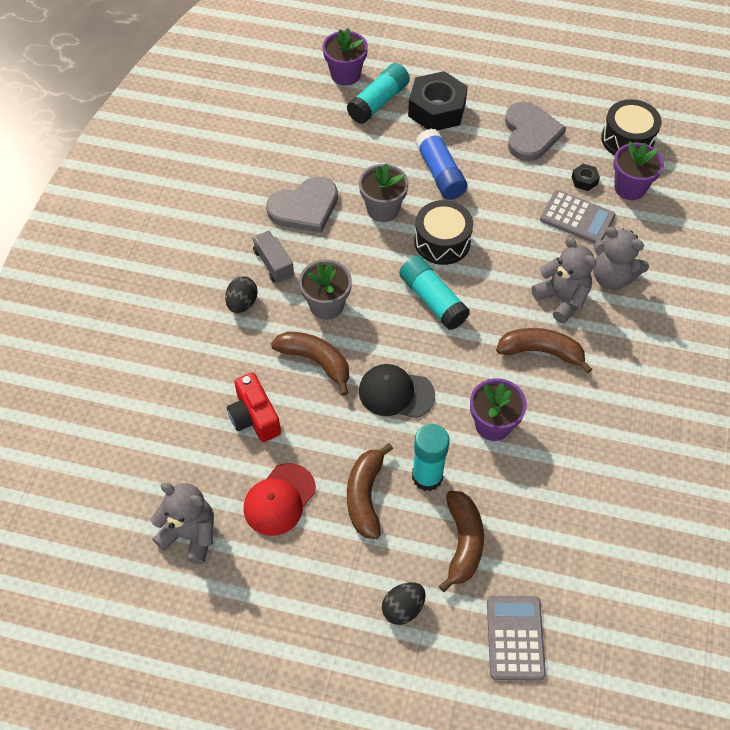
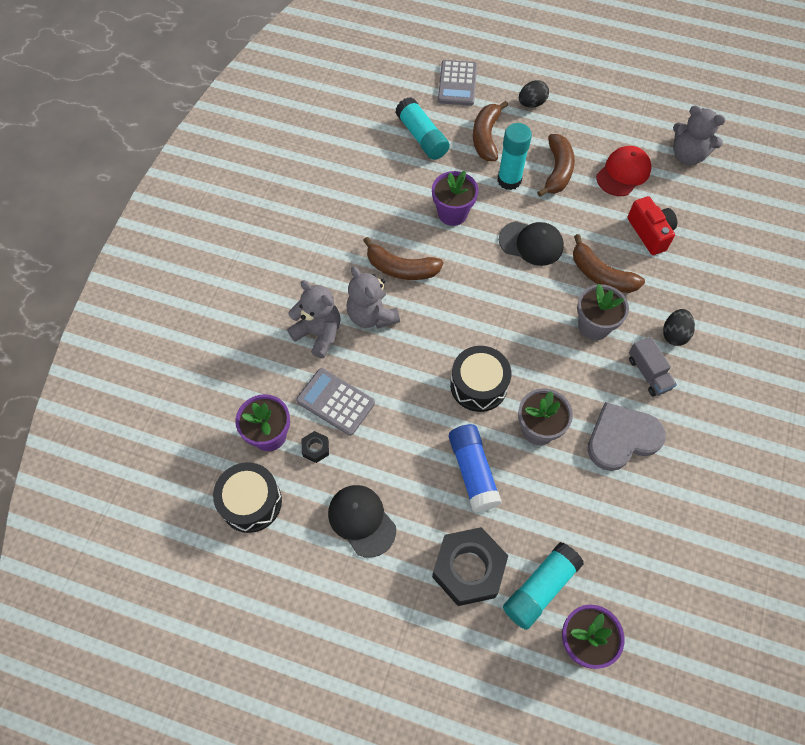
camera: 175 degrees left, 5 degrees up
(432, 300) = (493, 324): turquoise glue stick -> turquoise glue stick (422, 137)
(530, 134) = (361, 520): grey heart -> black cap

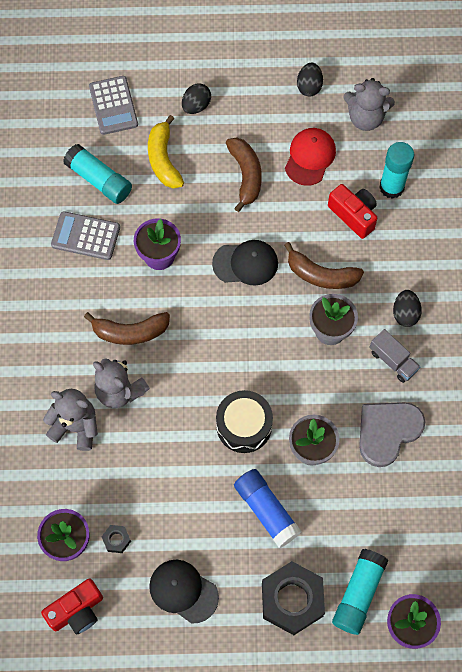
camera: 20 degrees left, 5 degrees up
(251, 502) = (77, 611): black drum -> red camera
(335, 402) = (118, 488): grey calculator -> grey calculator (86, 236)
(486, 137) = (163, 159): brown banana -> yellow banana
(509, 180) = (202, 201): turquoise glue stick -> turquoise glue stick (391, 187)
(641, 116) = (309, 87): none -> black egg

